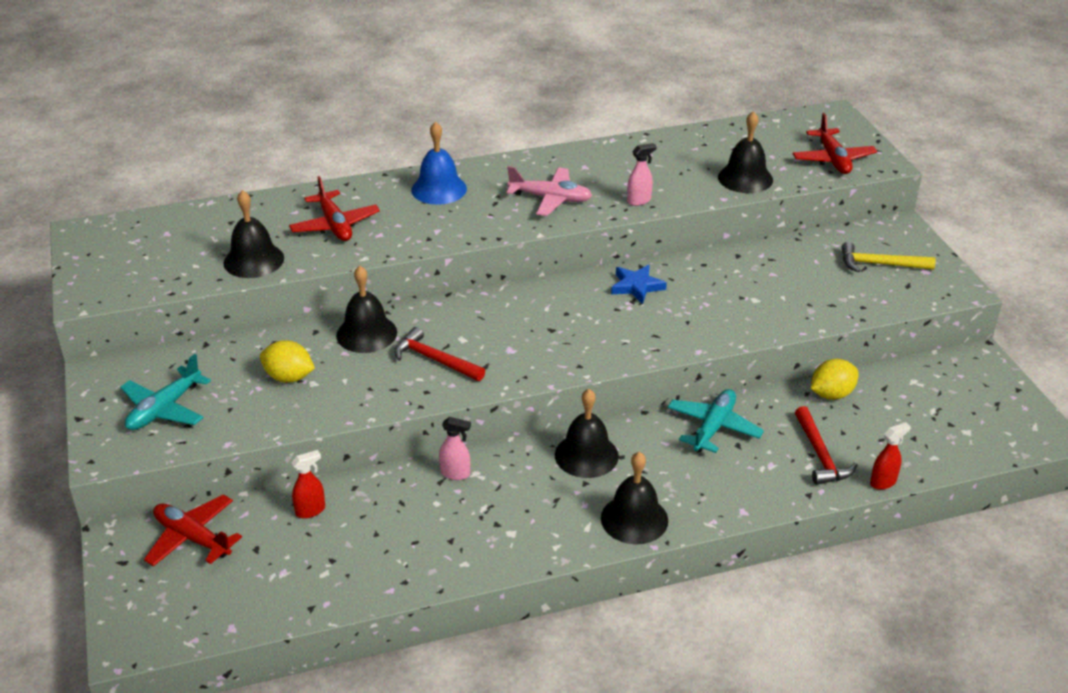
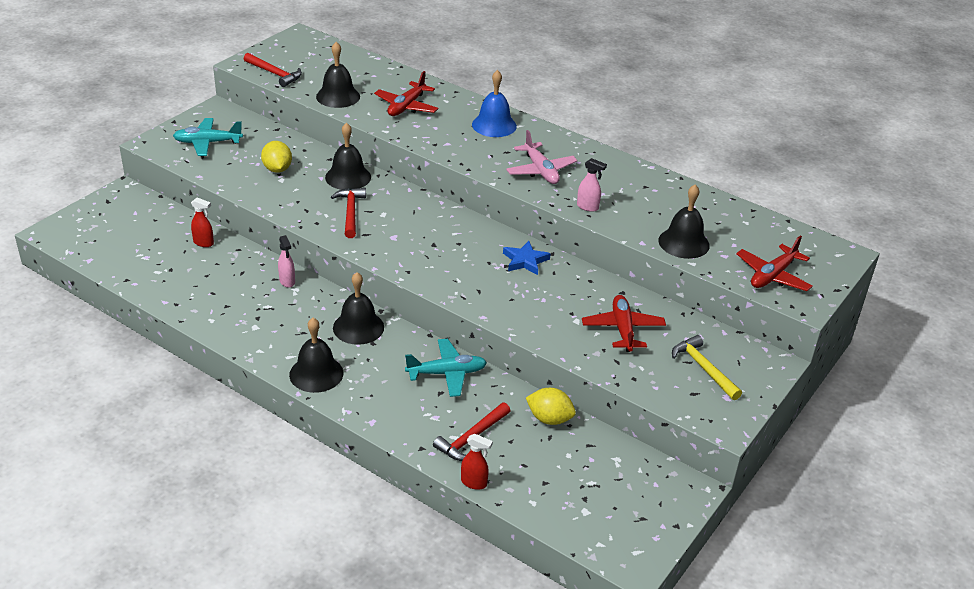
camera: 50 degrees right, 0 degrees up
(143, 284) = (275, 74): none -> red hammer
(192, 538) = (145, 214): red plane -> red plane (623, 329)

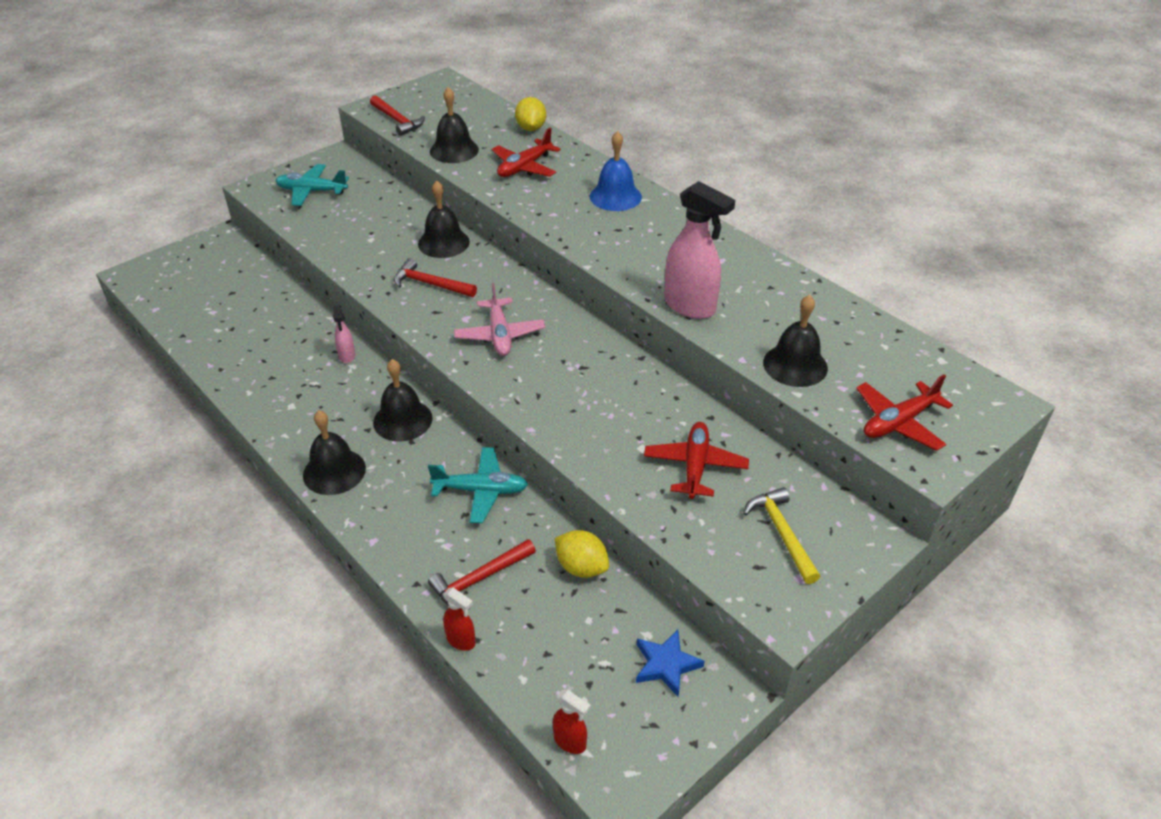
camera: 15 degrees right, 5 degrees up
(204, 243) = (278, 302): red spray bottle -> red spray bottle (570, 742)
(277, 169) = (371, 227): yellow lemon -> yellow lemon (531, 128)
(350, 212) = (430, 284): red hammer -> red hammer turned 75 degrees counterclockwise
(525, 261) = (606, 363): blue star -> blue star (666, 665)
(540, 171) = (649, 256): pink plane -> pink plane (499, 335)
(588, 207) = (690, 306): pink spray bottle -> pink spray bottle, size x2.04

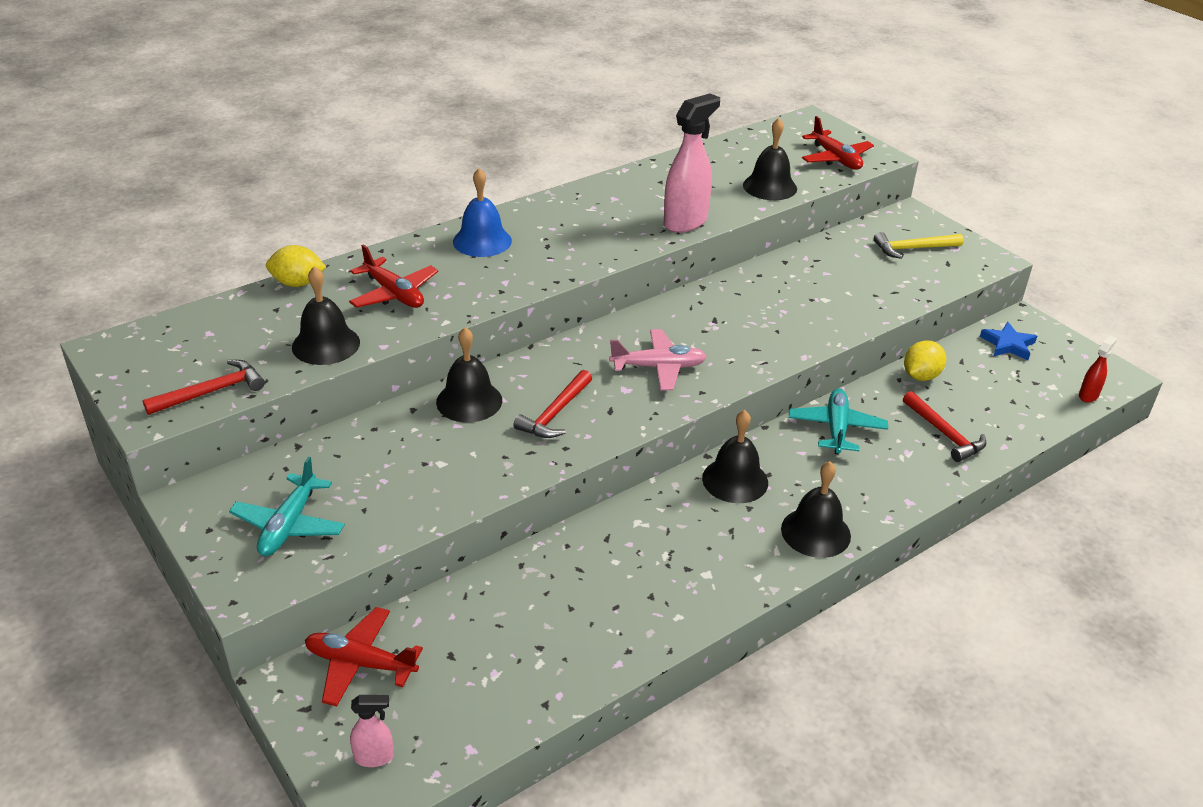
camera: 85 degrees left, 5 degrees down
(347, 356) = (618, 527): pink spray bottle -> pink spray bottle (374, 757)
(461, 640) = (1012, 447): red spray bottle -> none
(695, 466) = (845, 276): red plane -> red plane (360, 663)

